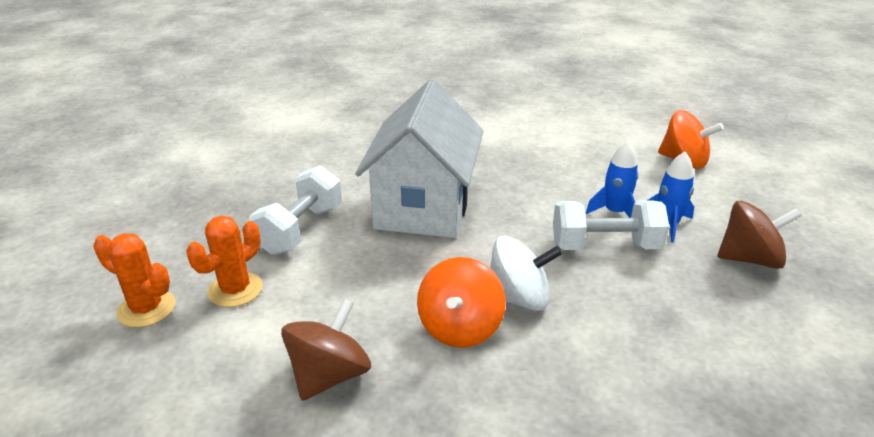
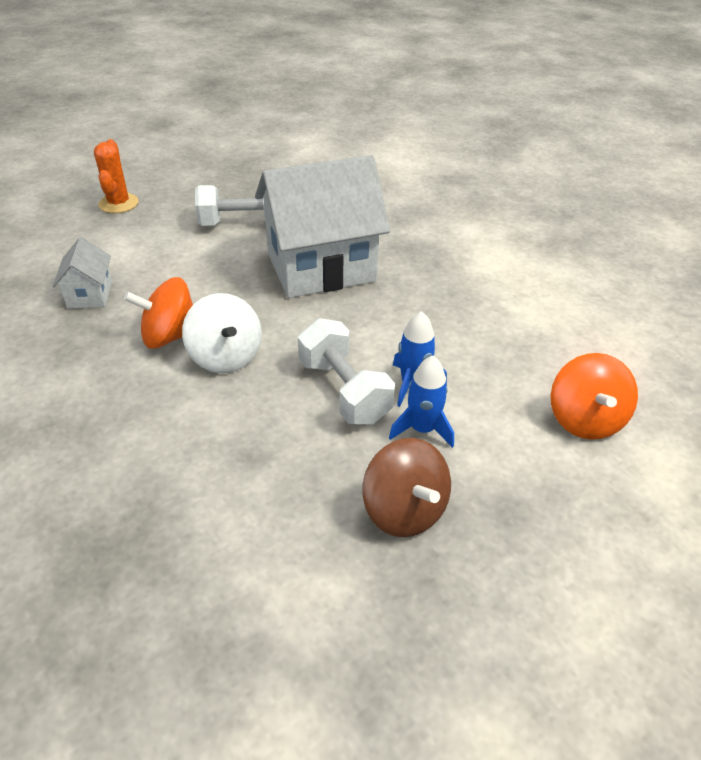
camera: 60 degrees right, 10 degrees up
(235, 290) = (156, 226): orange cactus -> none
(329, 375) = (90, 294): brown spinning top -> white house

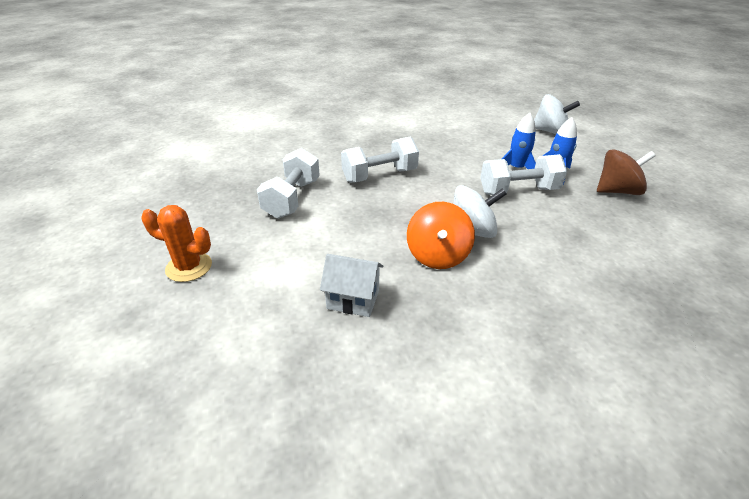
camera: 70 degrees left, 5 degrees down
(321, 267) = (379, 175): white house -> white dumbbell
(584, 419) = (550, 131): orange spinning top -> white spinning top

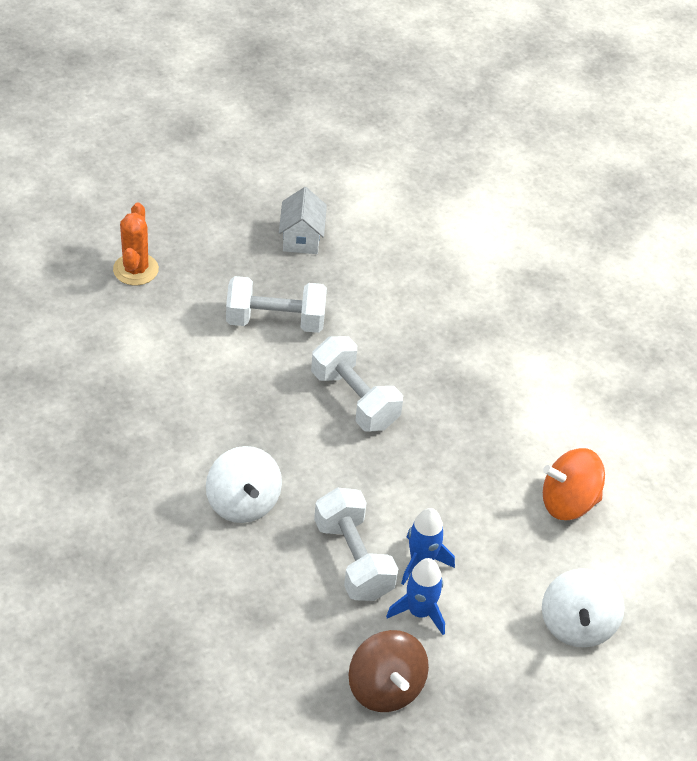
camera: 75 degrees right, 10 degrees up
(353, 299) = (107, 403): white house -> white house (301, 238)
(437, 255) = (189, 469): orange spinning top -> orange spinning top (568, 502)

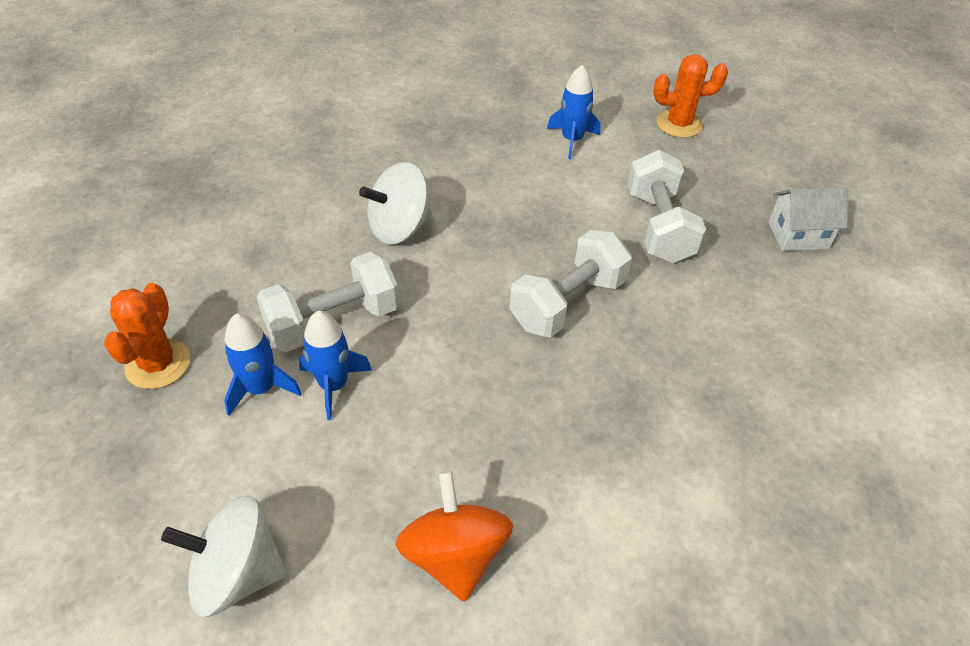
camera: 85 degrees right, 0 degrees up
(141, 353) = (572, 140): none -> blue rocket
(385, 687) = (158, 364): brown spinning top -> orange cactus

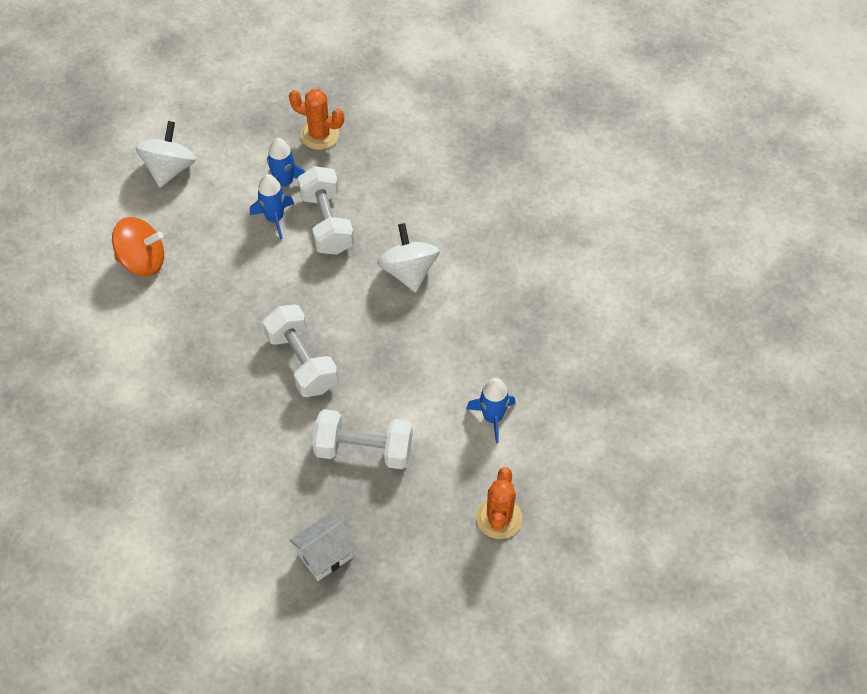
camera: 105 degrees right, 10 degrees up
(798, 235) = (325, 555): white house -> white house turned 45 degrees clockwise

